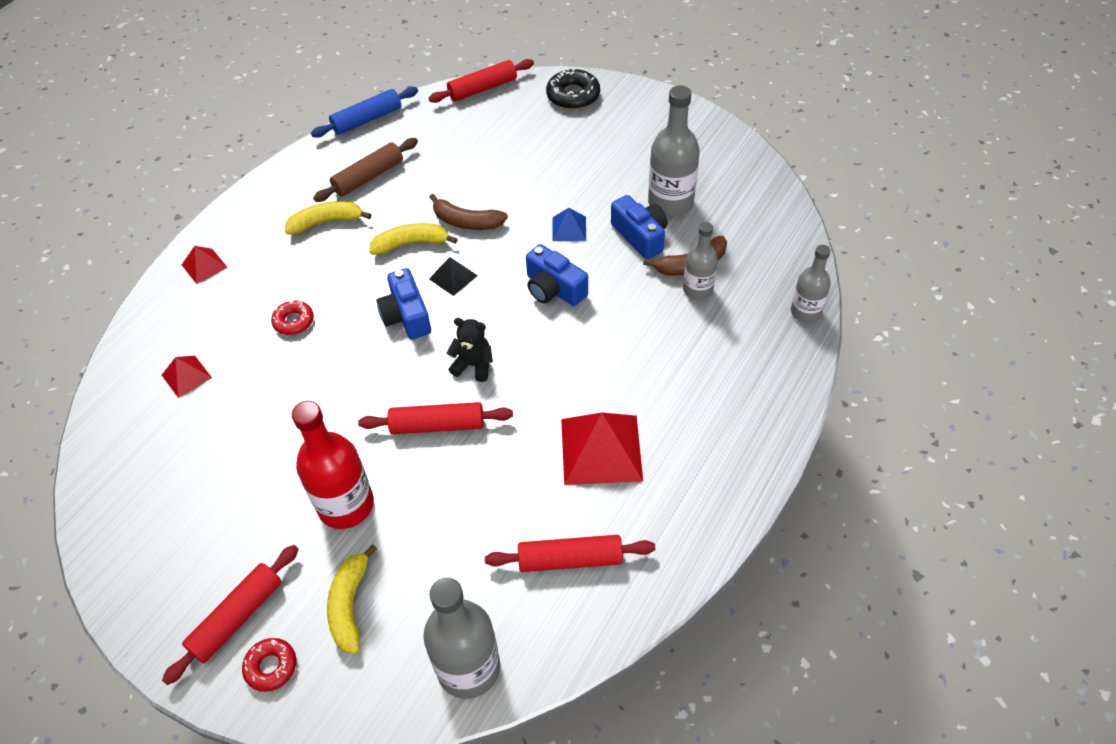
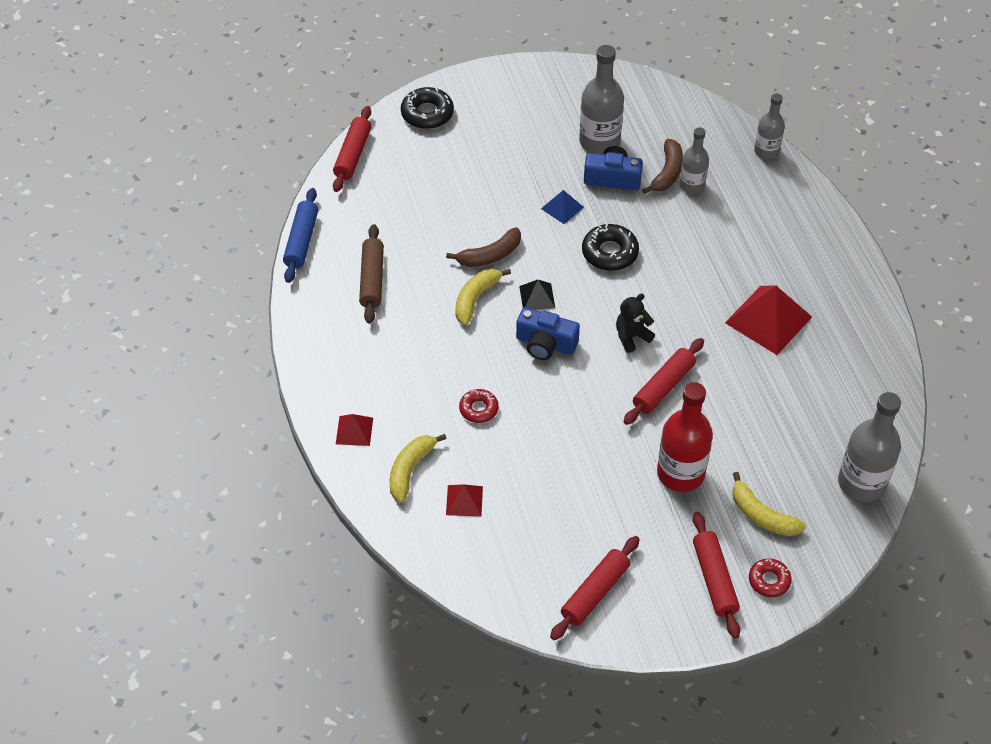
camera: 50 degrees left, 0 degrees up
(326, 222) = (393, 332): yellow banana -> yellow banana (410, 470)
(554, 289) = (610, 253): blue camera -> black donut
(570, 560) = (833, 388): red rolling pin -> red rolling pin (595, 593)

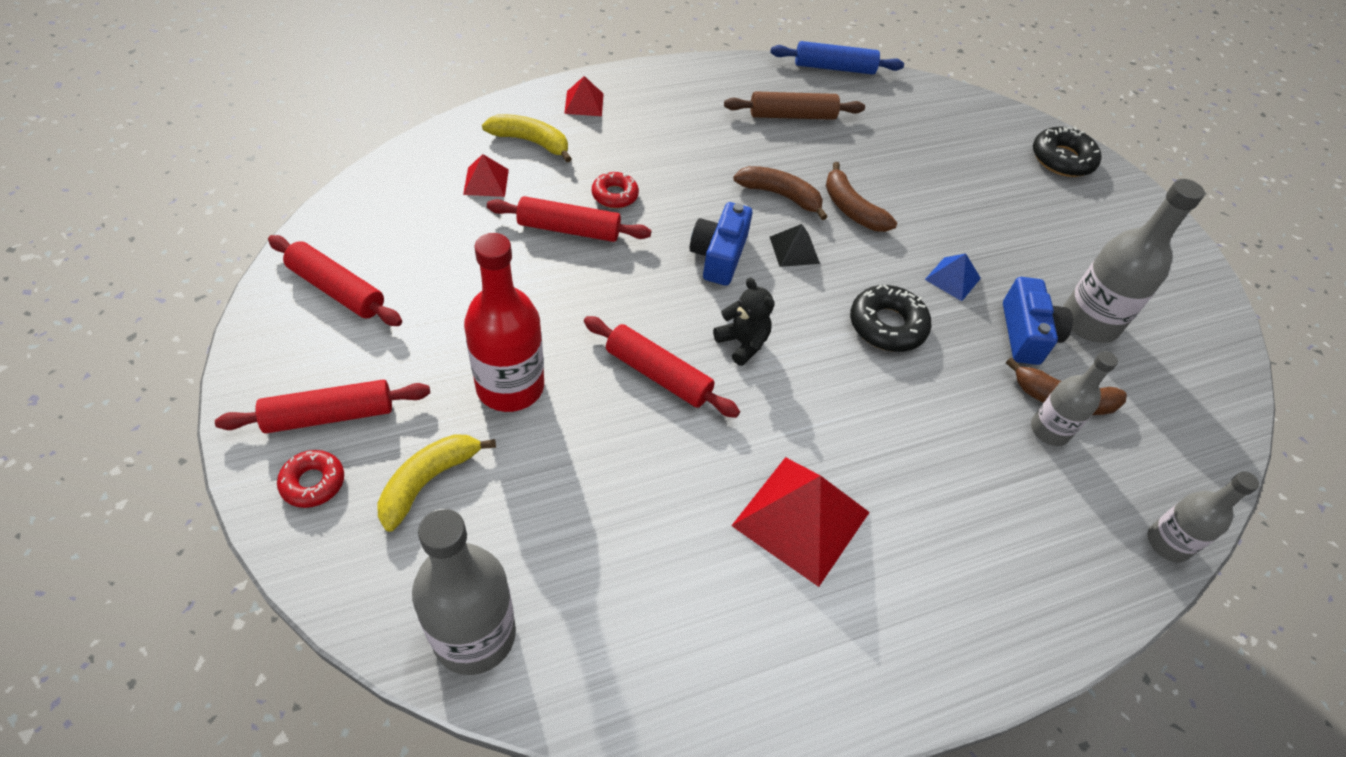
camera: 80 degrees right, 0 degrees up
(352, 155) = (971, 102): red rolling pin -> red rolling pin (569, 229)
(476, 299) = (780, 195): yellow banana -> brown banana

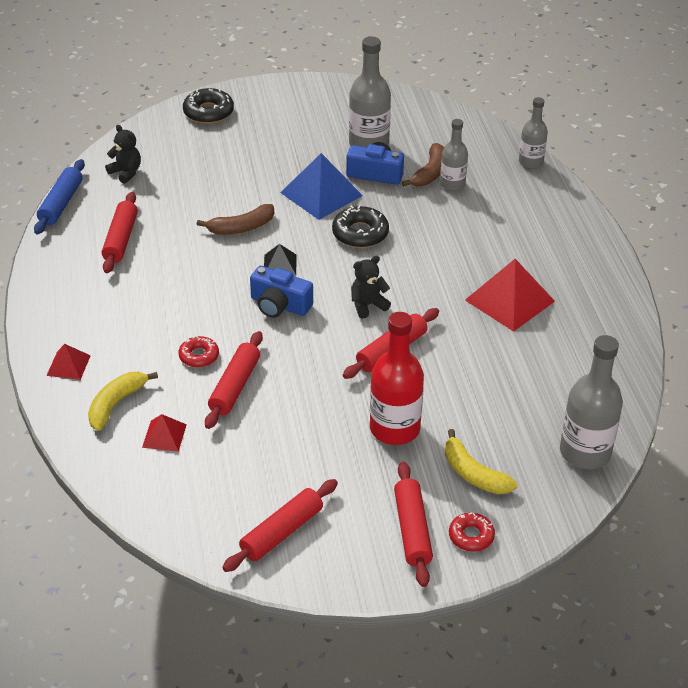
camera: 75 degrees left, 10 degrees down
(780, 195) = (219, 262): brown banana -> none
(792, 115) = (120, 239): brown rolling pin -> red rolling pin
(909, 106) = (126, 172): none -> black teddy bear
(952, 278) = (321, 194): blue pyramid -> blue pyramid, size x1.93

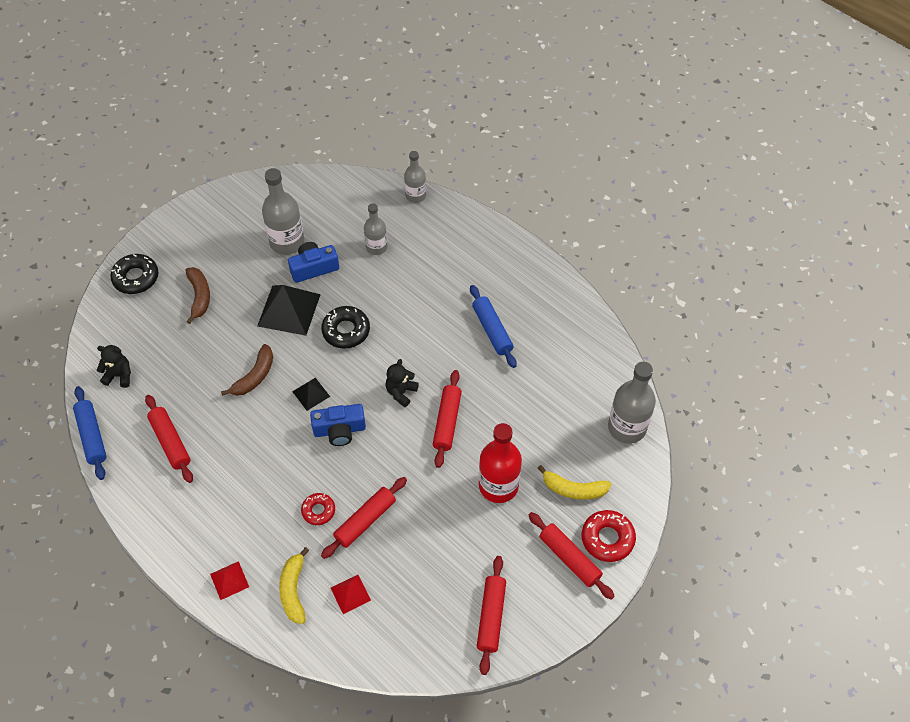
camera: 35 degrees left, 15 degrees up
(234, 386) = (365, 520): red rolling pin -> red rolling pin turned 60 degrees clockwise
(321, 194) = (289, 310): blue pyramid -> black pyramid
(430, 173) = (352, 245): brown banana -> brown banana (199, 296)
(471, 536) = (607, 538): red donut -> red donut, size x1.56
(510, 300) = (492, 330): red pyramid -> blue rolling pin

